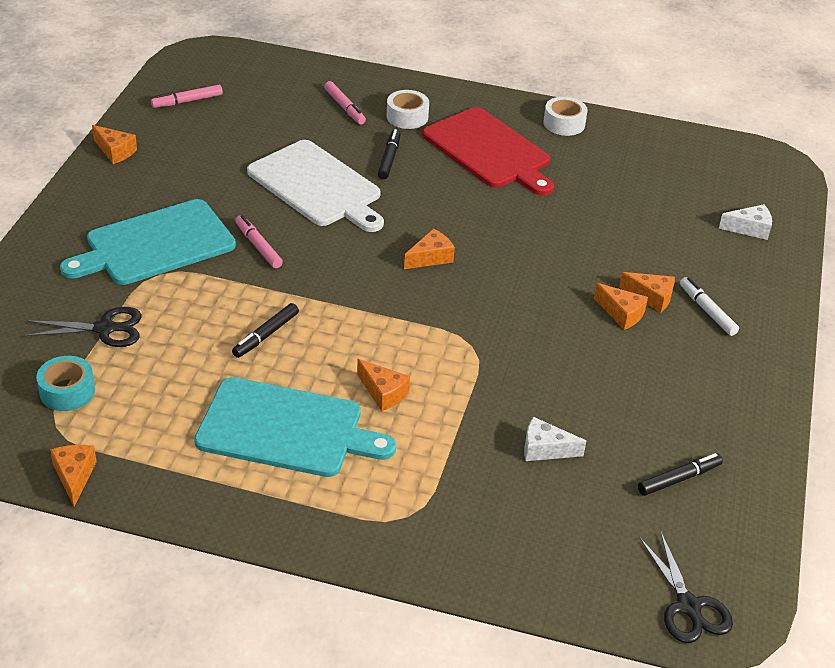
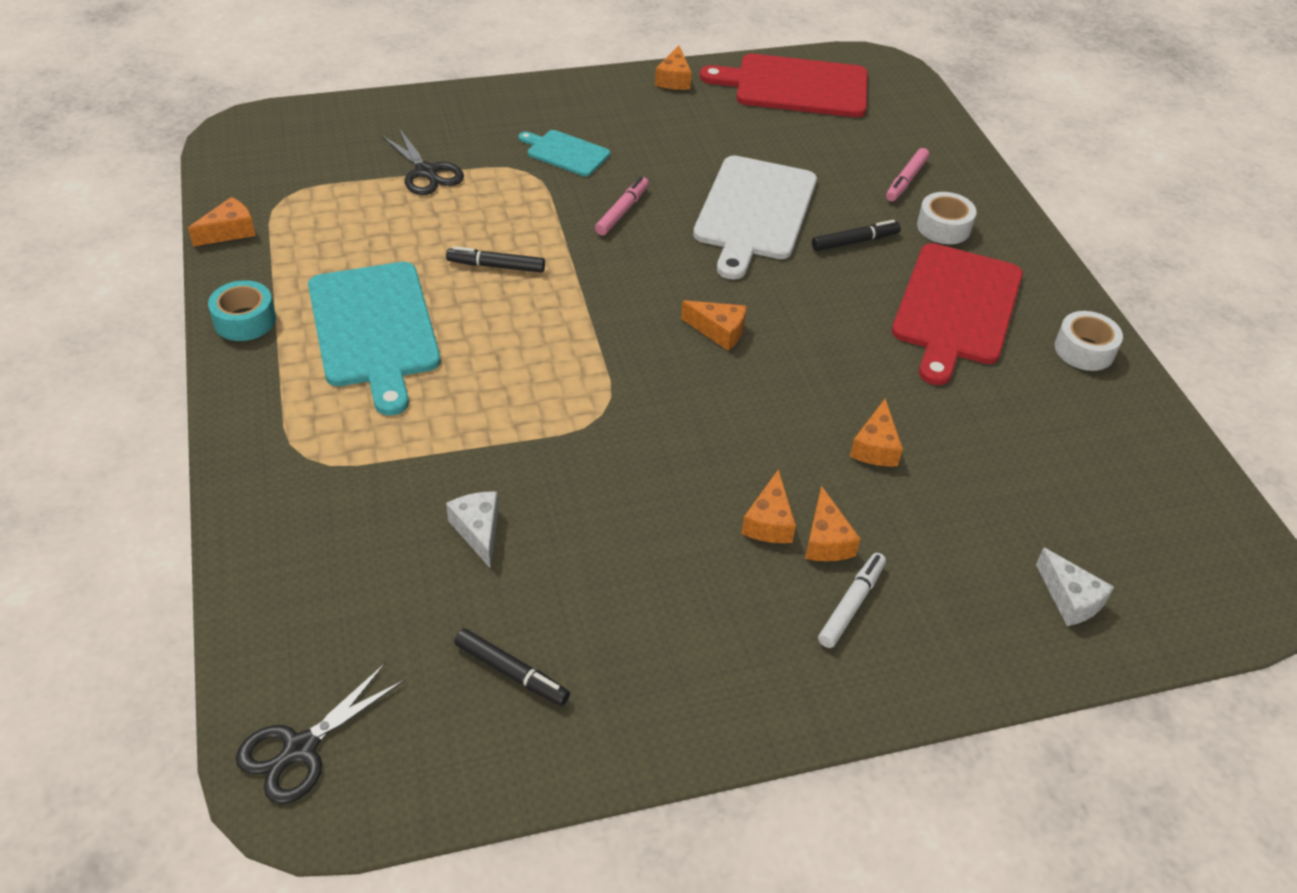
camera: 60 degrees right, 5 degrees up
(67, 391) = (330, 185): turquoise tape -> turquoise tape (245, 320)
(155, 244) = (566, 152): turquoise cutting board -> turquoise cutting board, size x0.52
(187, 101) = (796, 86): pink marker -> red cutting board
(383, 393) = (475, 374): orange cheese -> orange cheese (875, 447)

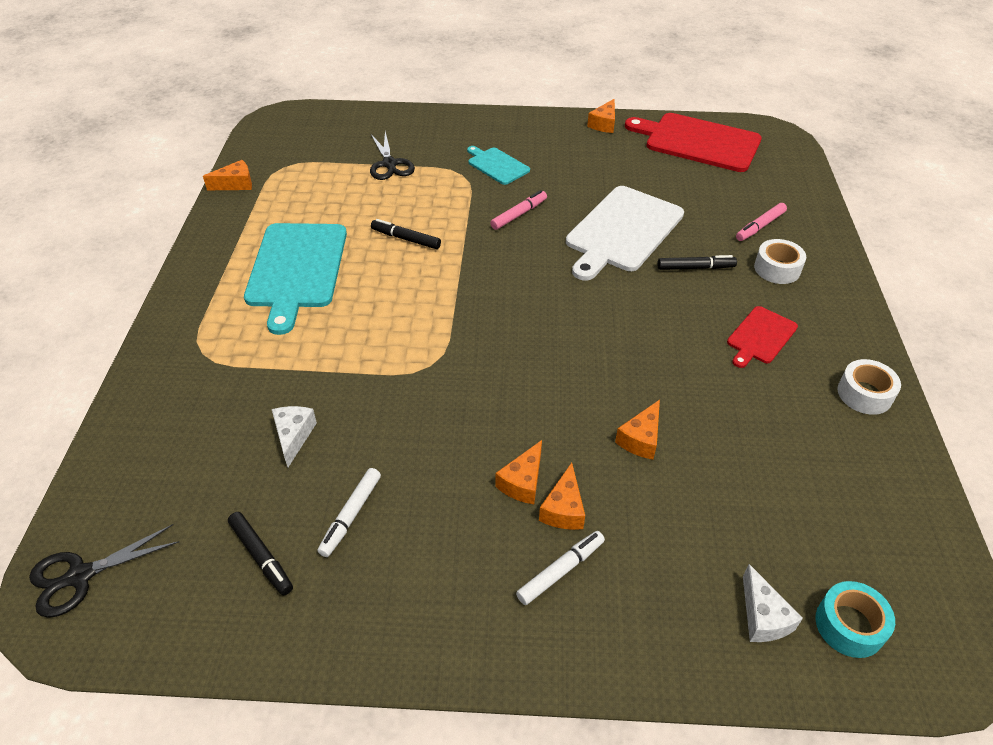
camera: 20 degrees right, 0 degrees up
(245, 320) = (213, 247): turquoise tape -> turquoise tape (849, 625)
(593, 603) = (351, 515): none -> white marker
(719, 331) = (552, 318): orange cheese -> none
(956, 308) = (760, 336): red cutting board -> red cutting board, size x0.52

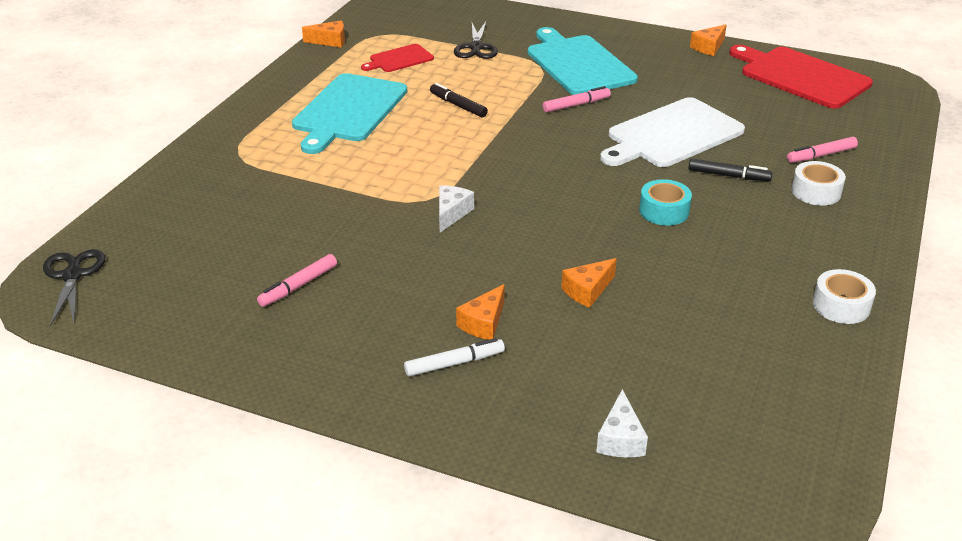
camera: 20 degrees right, 10 degrees down
(80, 576) = (72, 276): black scissors -> black scissors turned 90 degrees clockwise
(261, 556) = (212, 295): black marker -> none
(293, 436) = (281, 224): white cheese -> white cheese (451, 213)
(351, 515) = (298, 286): white marker -> pink marker
(497, 165) = (578, 64): turquoise cutting board -> turquoise cutting board, size x1.92
(523, 482) = (458, 297): orange cheese -> none
(760, 336) = (760, 240): red cutting board -> red cutting board (399, 59)
(849, 625) = (701, 466): turquoise tape -> turquoise tape (664, 211)

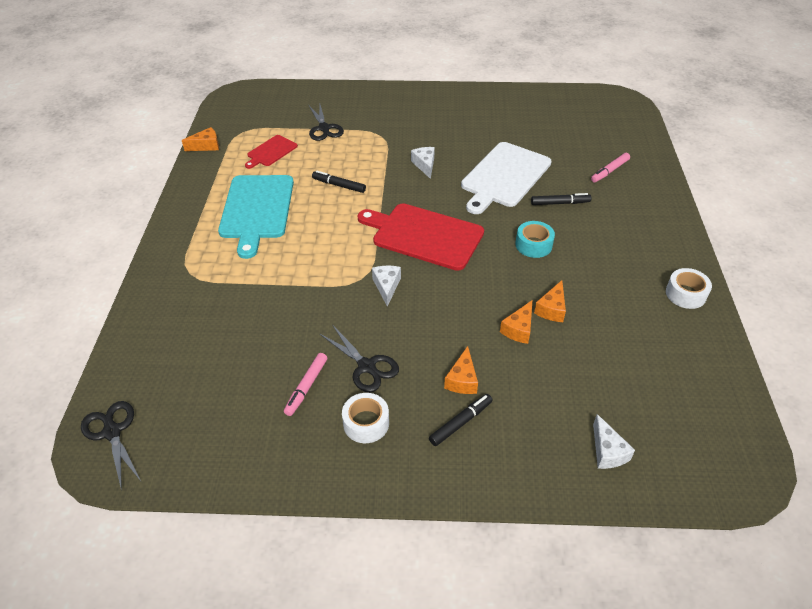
camera: 20 degrees left, 10 degrees up
(378, 283) = (366, 366): none -> black scissors
(454, 363) = (460, 423): white marker -> black marker
(576, 105) = (425, 165): pink marker -> white cheese
(578, 64) = (407, 128): turquoise cutting board -> none
(708, 47) = (489, 94): orange cheese -> orange cheese (552, 309)
(801, 76) = (563, 106): red cutting board -> red cutting board (424, 235)
(816, 192) = (622, 203): white tape -> white tape (366, 423)

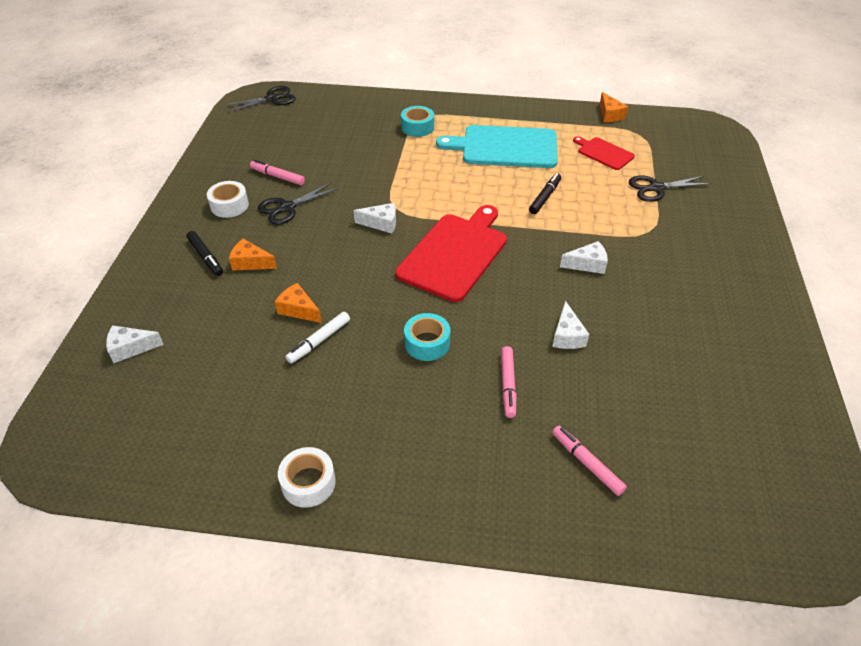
camera: 95 degrees right, 0 degrees up
(211, 275) = (417, 127): none -> turquoise tape
(504, 176) = (567, 336): white cutting board -> white cheese
(552, 309) = (319, 341): orange cheese -> white marker
(560, 203) = (508, 385): black marker -> pink marker

